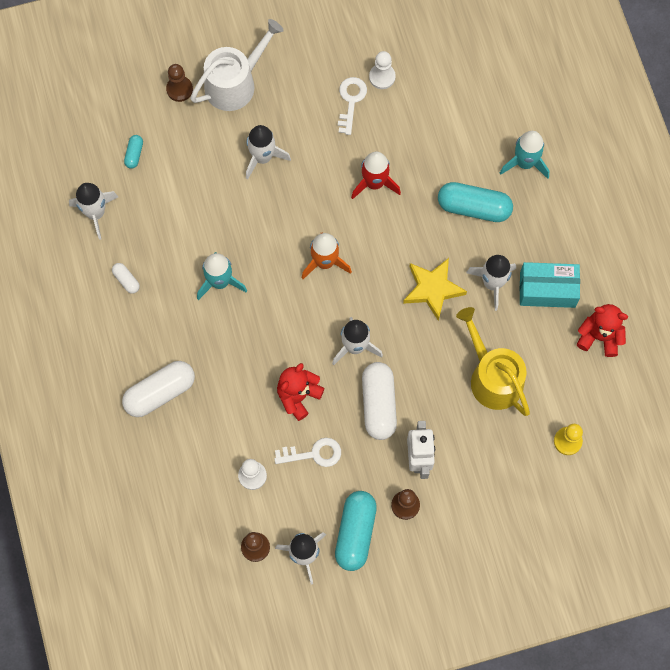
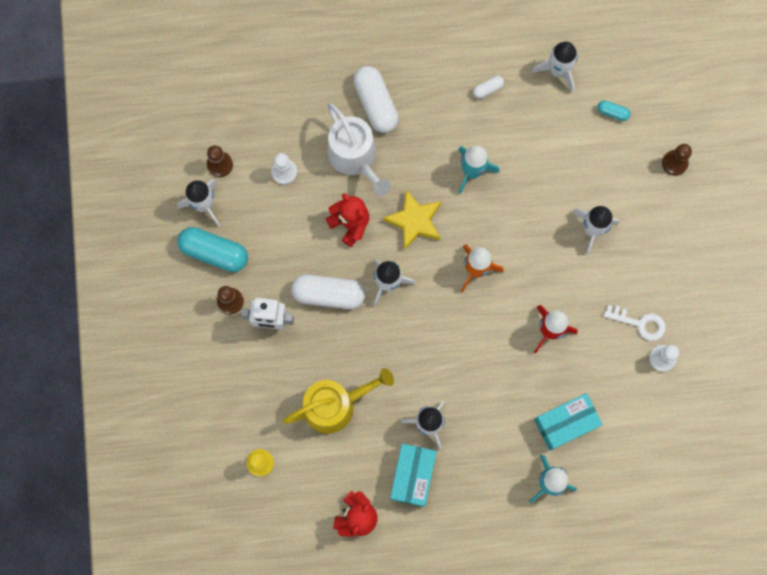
camera: 100 degrees right, 5 degrees up
(235, 83) = (674, 216): white watering can -> white watering can (355, 157)
(314, 454) = (293, 228): white key -> none
(432, 289) = (432, 365): yellow star -> yellow star (414, 221)
(464, 155) = (565, 423): none -> turquoise box
(474, 207) = (509, 422): turquoise capsule -> none

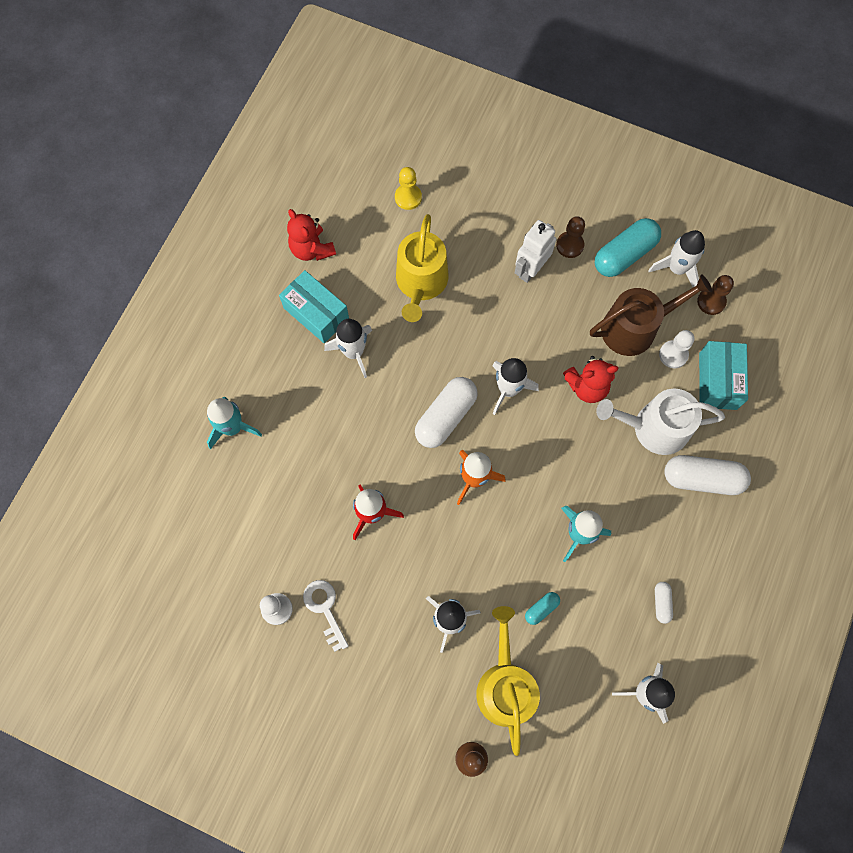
camera: 120 degrees right, 5 degrees down
(277, 212) = (635, 328): none -> brown watering can
(328, 294) = (527, 331): white capsule -> white capsule (445, 417)
(414, 221) = (557, 448): yellow star -> none
(565, 423) = (275, 475): turquoise box -> turquoise box (717, 381)
(612, 113) = (565, 724): turquoise capsule -> turquoise capsule (541, 609)
(612, 166) = (505, 685): none -> yellow watering can
(640, 323) = (325, 609): white key -> white key turned 105 degrees clockwise

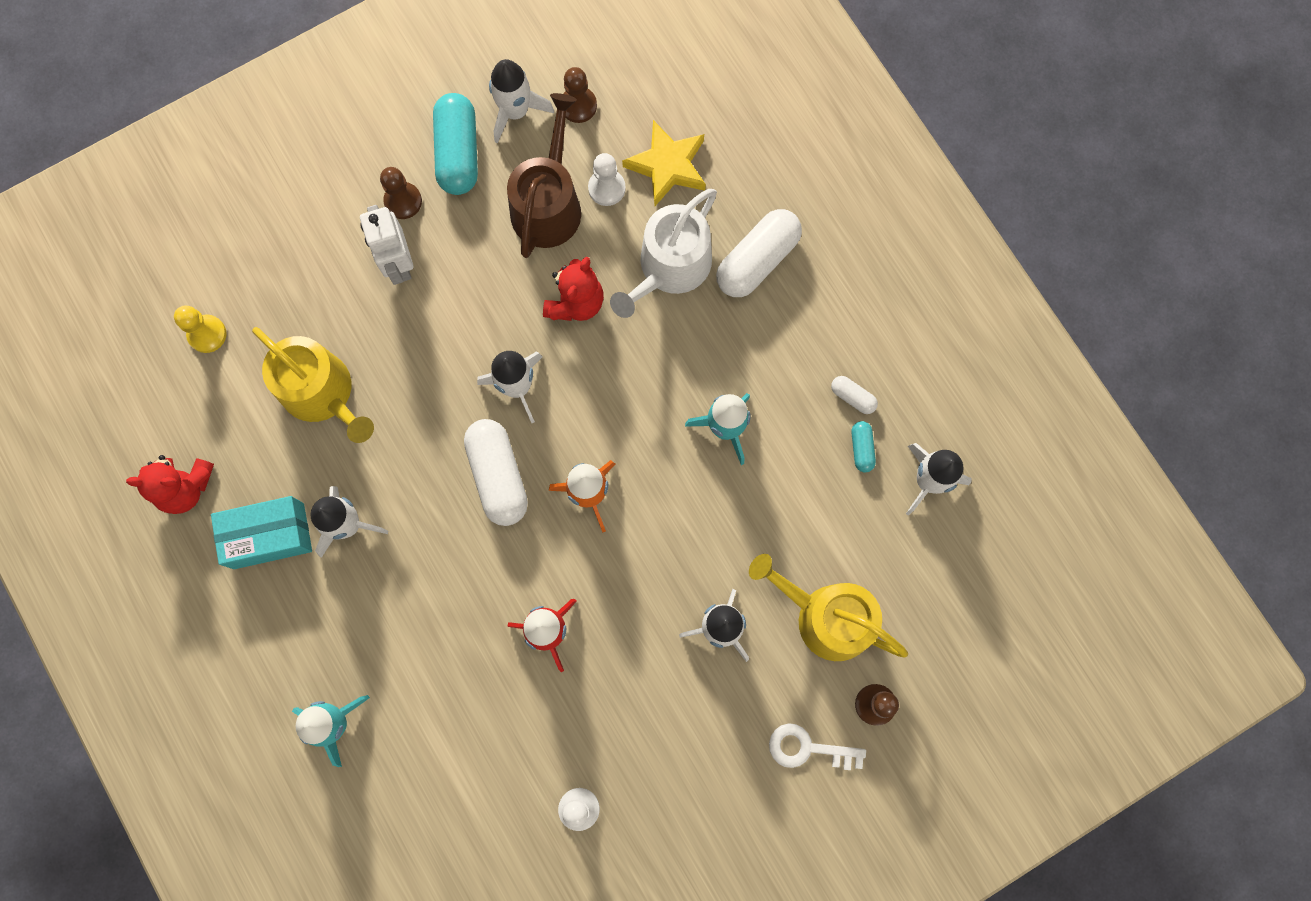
camera: 55 degrees left, 5 degrees up
(325, 609) = (615, 755): white key -> white key (807, 748)
(541, 609) = (775, 523): turquoise capsule -> turquoise capsule (861, 448)
(717, 381) = (667, 166): turquoise box -> yellow star

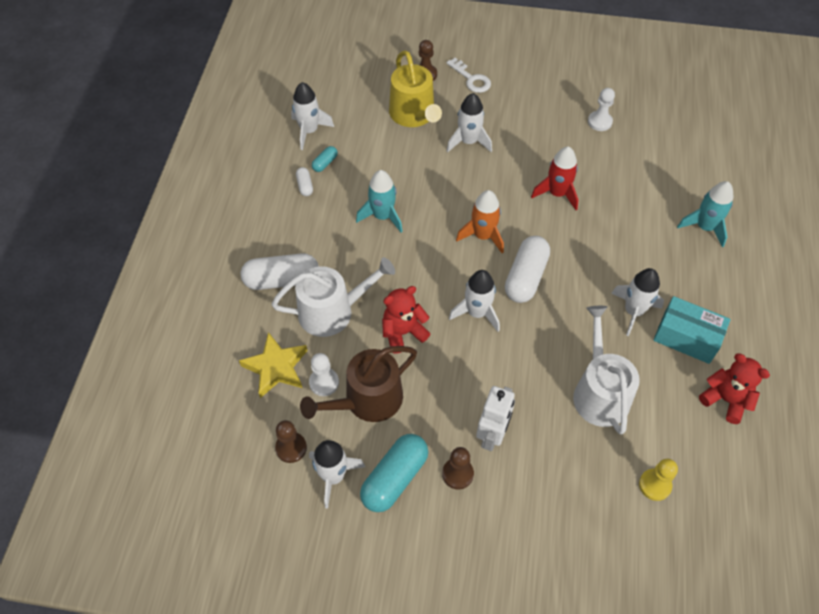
camera: 140 degrees left, 20 degrees down
(322, 393) = (599, 392): yellow watering can -> white watering can

